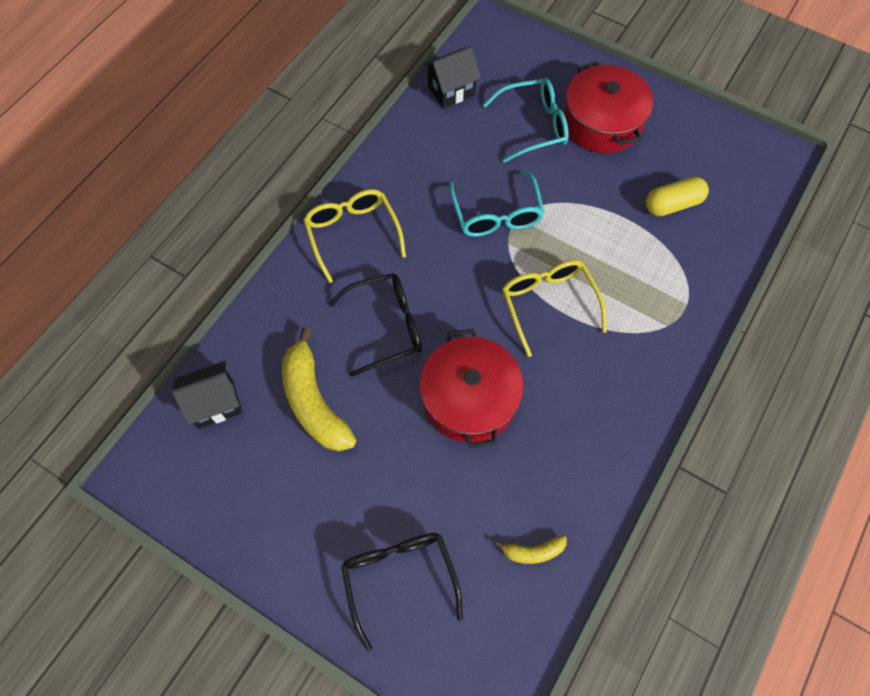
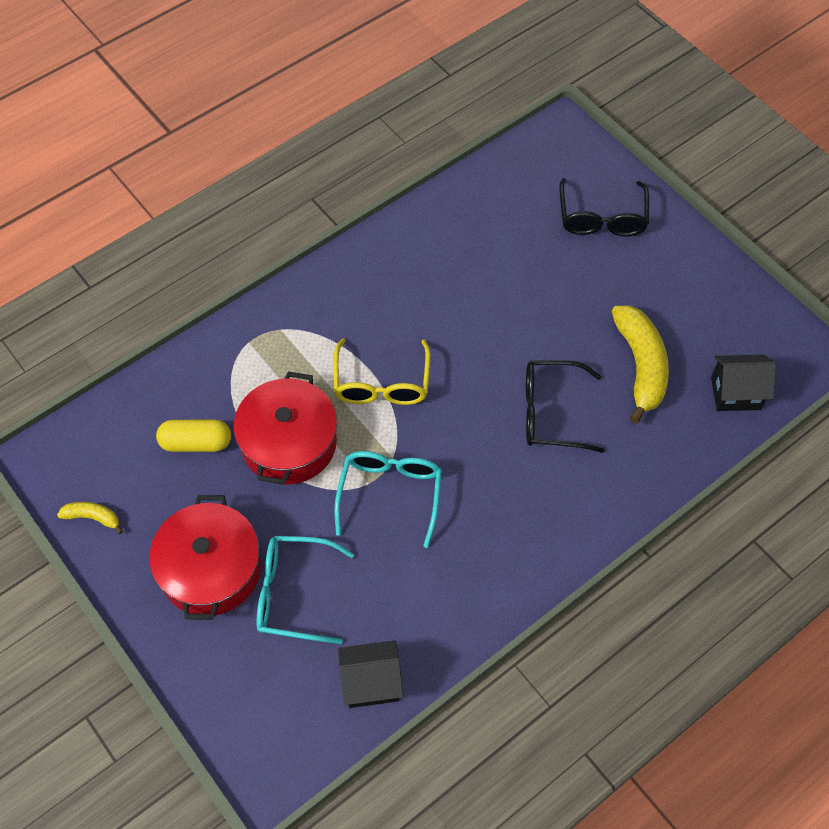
camera: 160 degrees left, 5 degrees down
(352, 234) = (557, 524): yellow glasses -> none
(469, 398) = (494, 325): red pot -> red pot (289, 443)
(533, 551) = (489, 203): yellow banana -> yellow banana (93, 517)

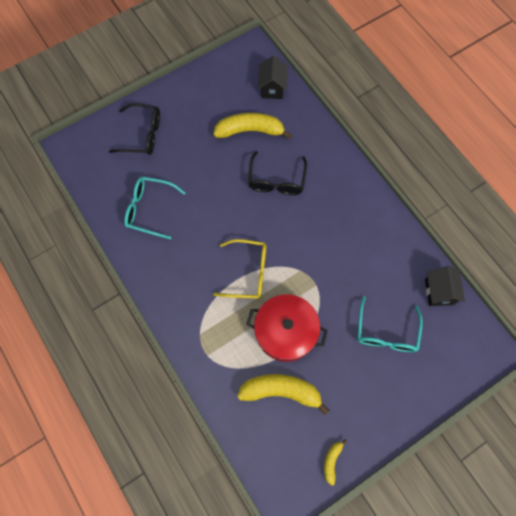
camera: 85 degrees left, 10 degrees up
(196, 443) = (281, 391): yellow capsule -> yellow banana
(211, 569) = (370, 382): red pot -> none
(390, 494) = (324, 273): turquoise glasses -> turquoise glasses (149, 209)

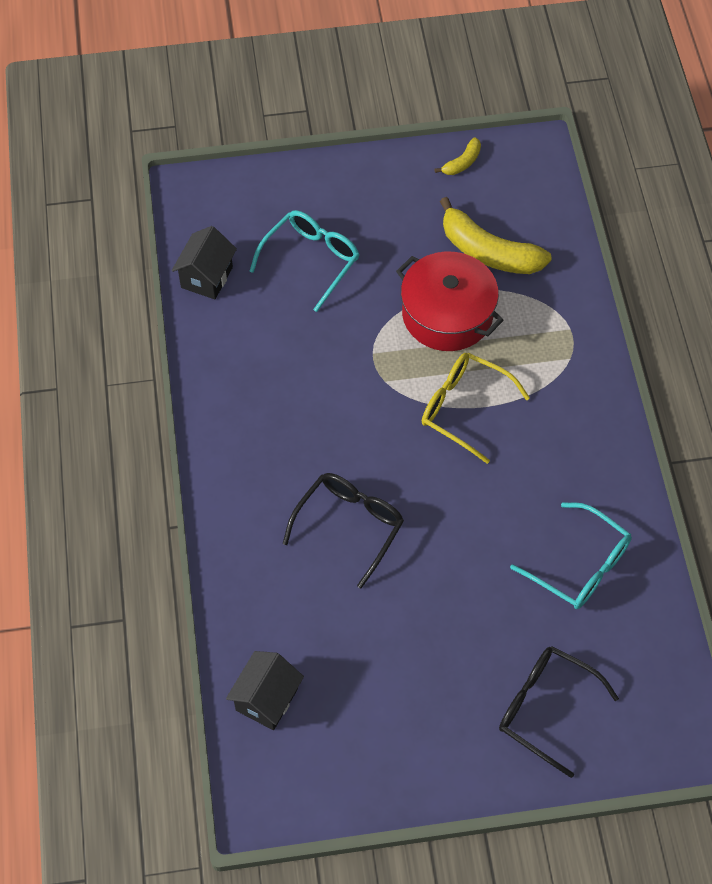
camera: 155 degrees left, 10 degrees down
(250, 131) = (349, 632): yellow banana -> none

